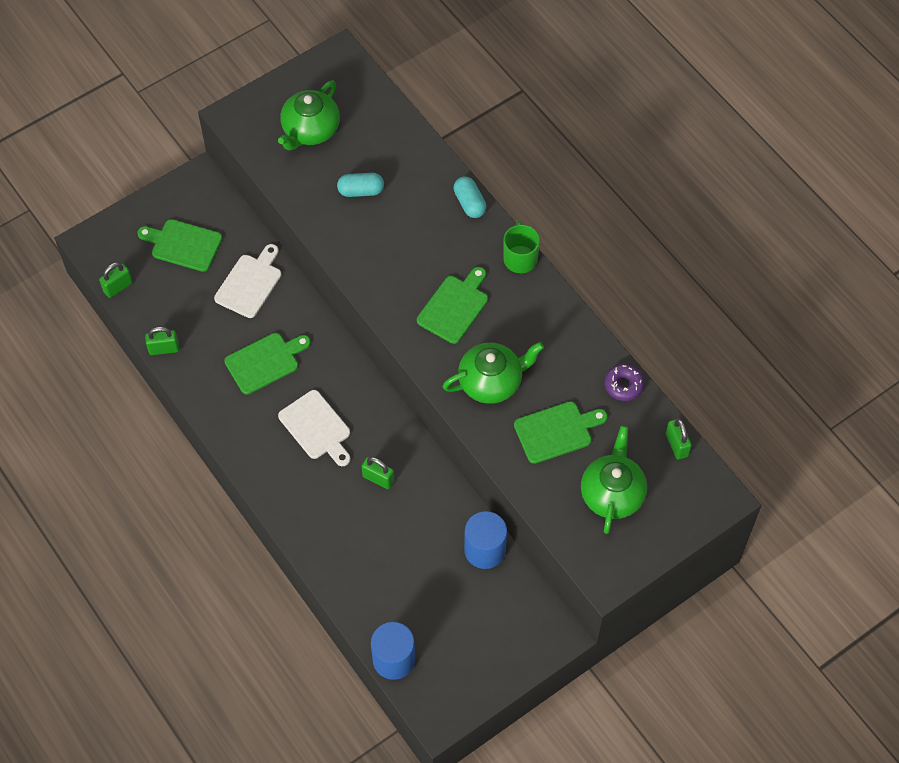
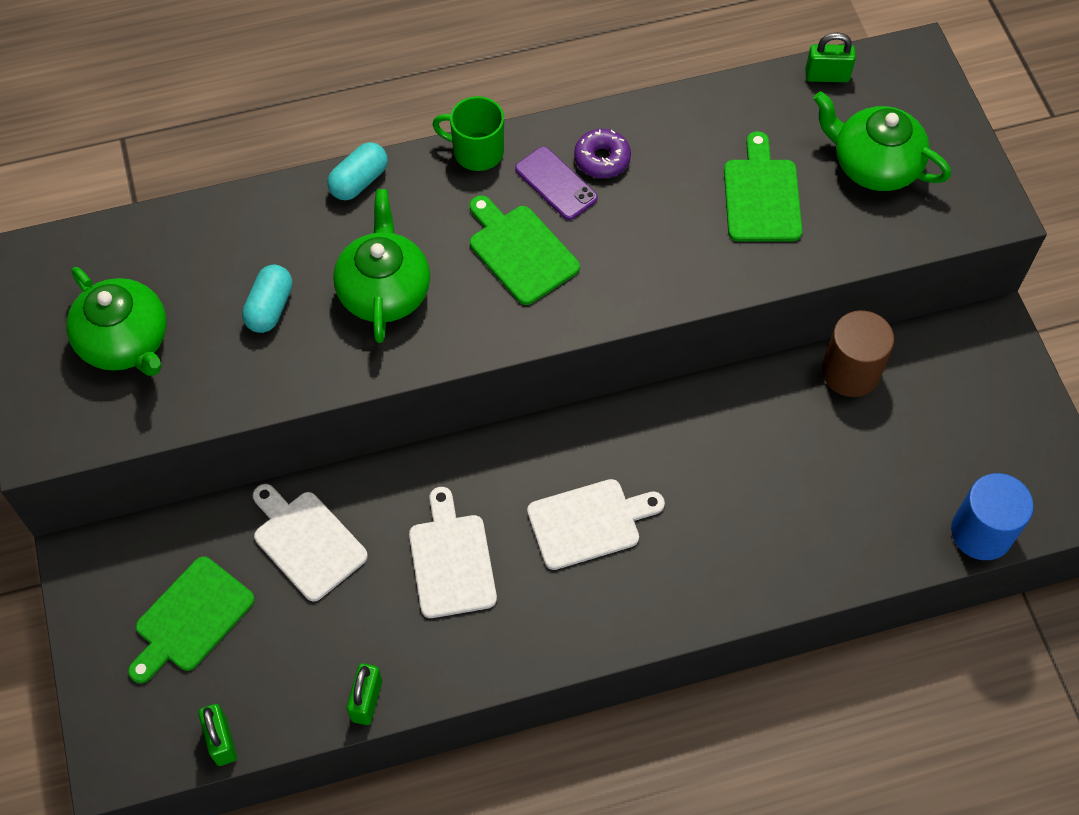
camera: 70 degrees left, 0 degrees up
(265, 362) = (451, 560): green cutting board -> white cutting board
(378, 479) = (700, 467): green padlock -> none
(469, 203) = (359, 181): turquoise capsule -> turquoise capsule turned 45 degrees counterclockwise
(485, 550) = (850, 372): blue cylinder -> brown cylinder
(491, 382) = (657, 245): green teapot -> green teapot (384, 290)
(514, 310) = (556, 183): none -> purple phone
(623, 385) = (720, 102): purple donut -> purple donut (602, 159)

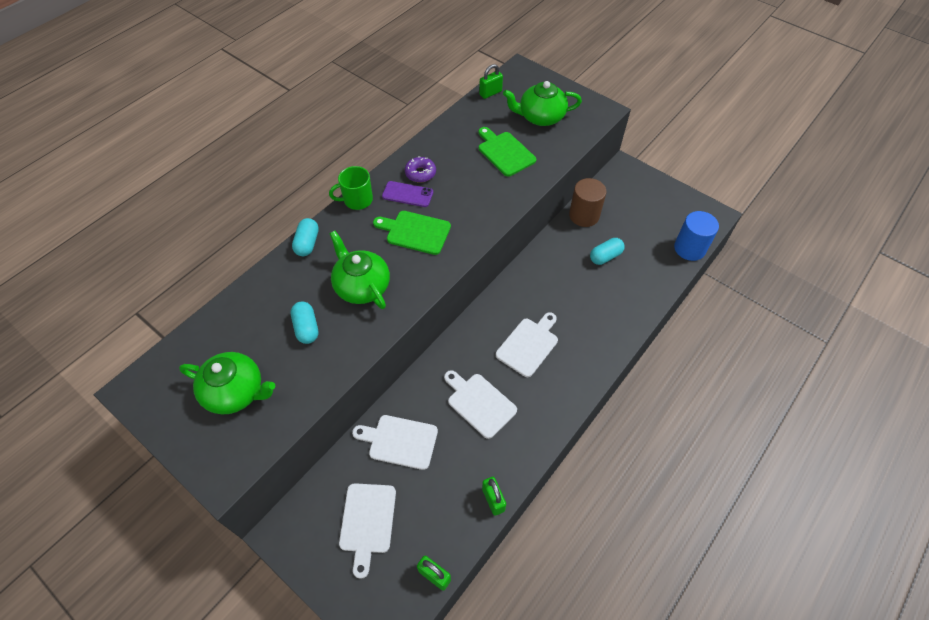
camera: 35 degrees left, 5 degrees down
(191, 618) = (367, 522): green cutting board -> white cutting board
(825, 460) = (605, 256): none -> turquoise capsule

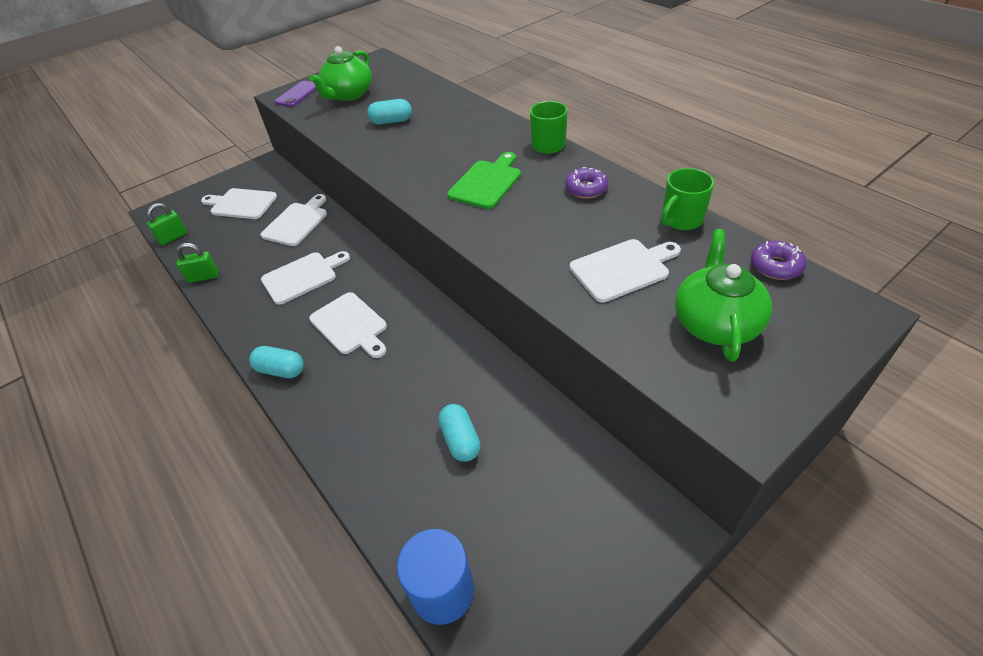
camera: 105 degrees right, 10 degrees down
(307, 243) = (493, 118): turquoise capsule -> turquoise capsule (281, 370)
(362, 286) = (425, 149): green teapot -> none
(407, 194) = (550, 178): purple phone -> purple phone (298, 94)
(451, 127) = (681, 219): none -> green mug
(490, 93) = (775, 266): green padlock -> purple donut
(505, 152) = (622, 269): green cutting board -> white cutting board
(584, 215) = (552, 429): brown cylinder -> none

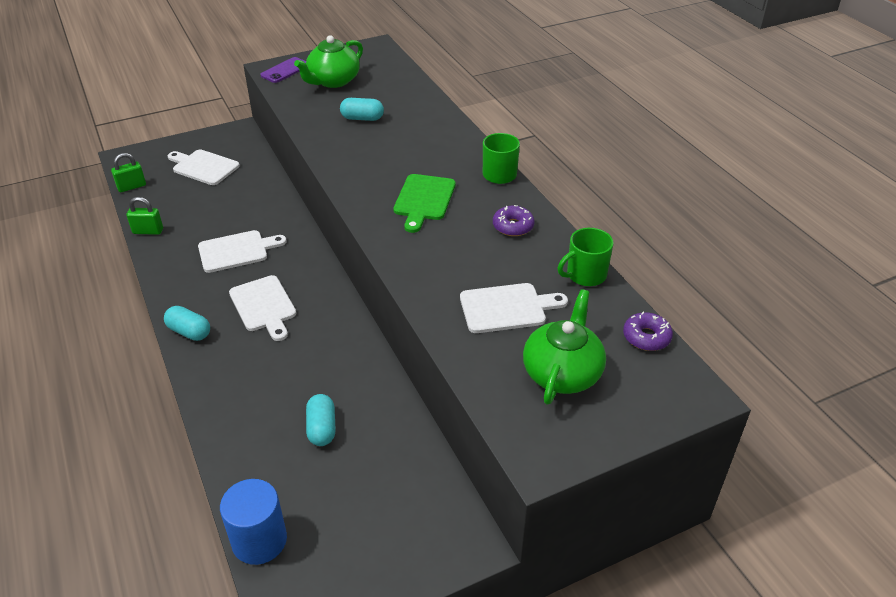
camera: 10 degrees right, 5 degrees down
(297, 222) = (249, 197): white cutting board -> none
(486, 183) = (424, 200): green cutting board -> green cutting board turned 150 degrees clockwise

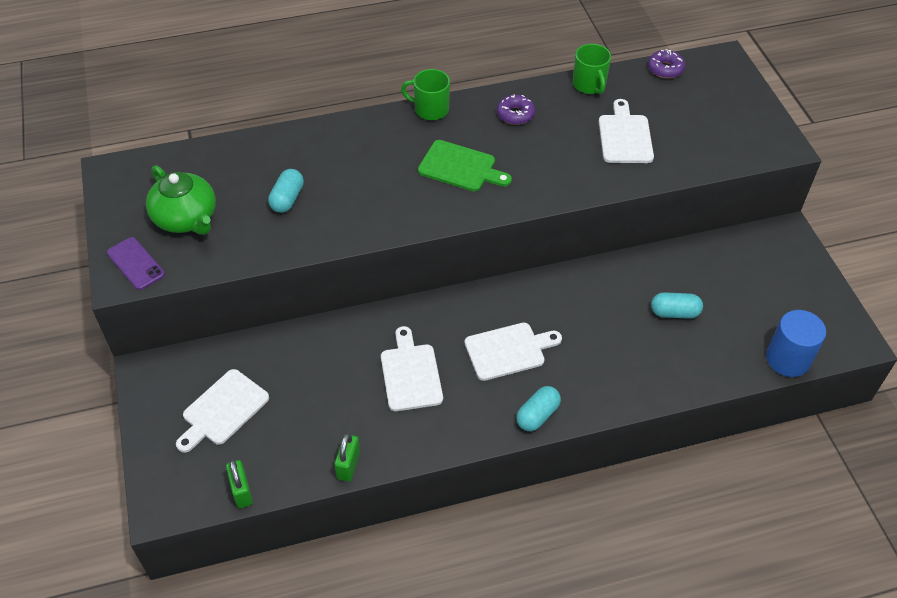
camera: 80 degrees left, 10 degrees up
(562, 373) = (700, 119): green teapot -> none

